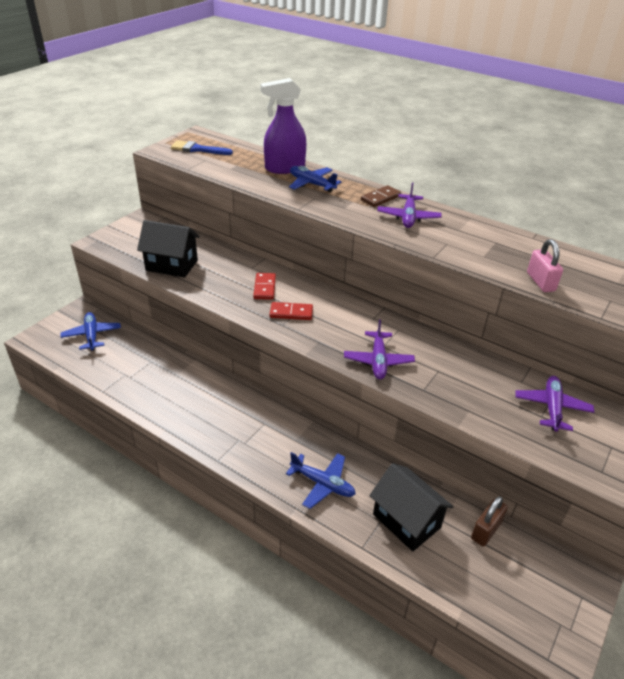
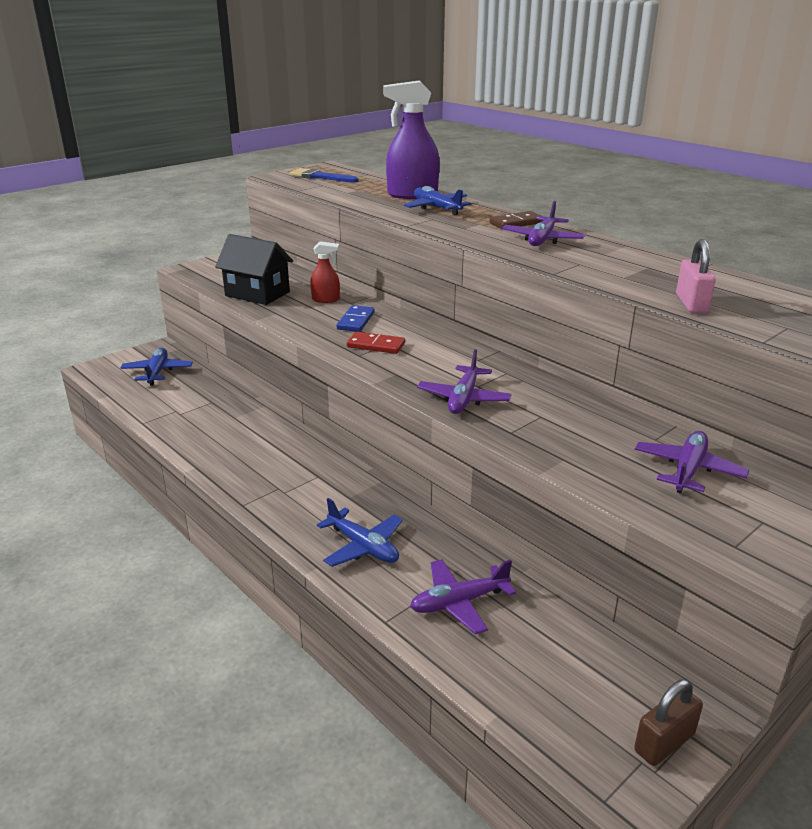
camera: 15 degrees right, 10 degrees down
(231, 266) = (326, 299): none -> red spray bottle
(264, 288) = (355, 321): red domino -> blue domino
(406, 521) = (459, 602): black house -> purple plane
(486, 530) = (569, 631): brown padlock -> brown padlock (664, 743)

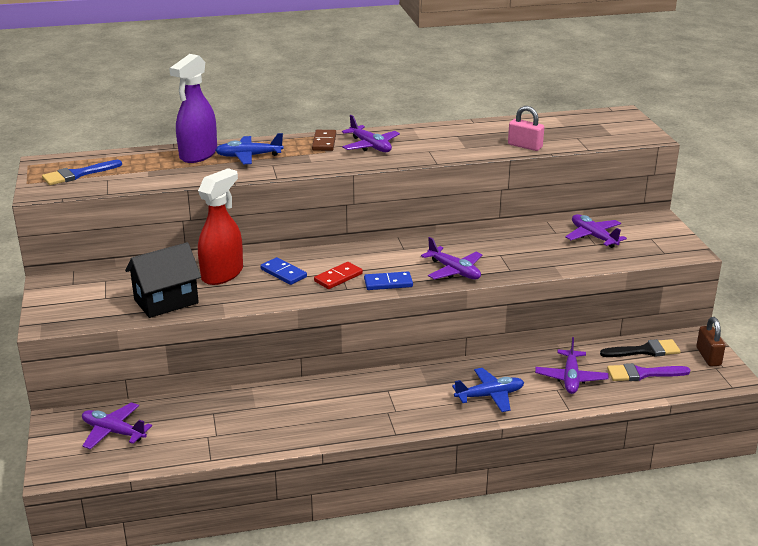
camera: 60 degrees left, 0 degrees up
(157, 372) = (113, 432): blue plane -> purple plane
(326, 299) = (222, 274): red spray bottle -> red spray bottle, size x1.89
(393, 371) = (388, 283): none -> blue domino
(536, 672) = (642, 374): none -> purple brush
(601, 658) = (645, 351): none -> black brush

